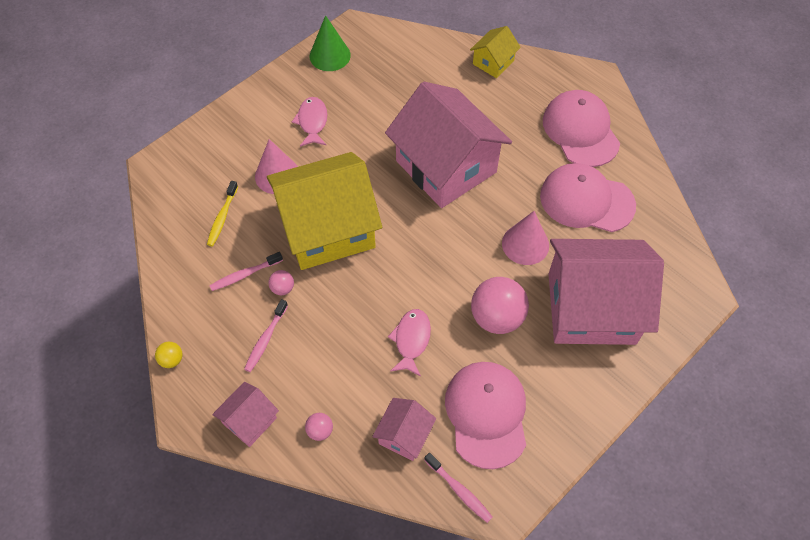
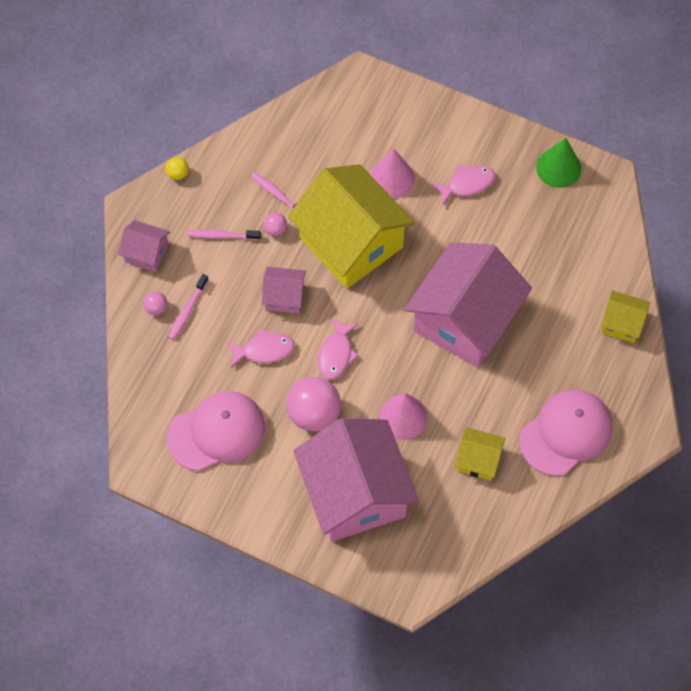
camera: 70 degrees right, 5 degrees up
(222, 217) = (327, 153): yellow toothbrush -> none
(404, 435) = (174, 373): pink house -> pink house (284, 297)
(440, 278) = (336, 354): none -> pink fish
(459, 490) = (142, 430): pink toothbrush -> pink toothbrush (187, 310)
(586, 200) = (478, 460): pink cap -> yellow house

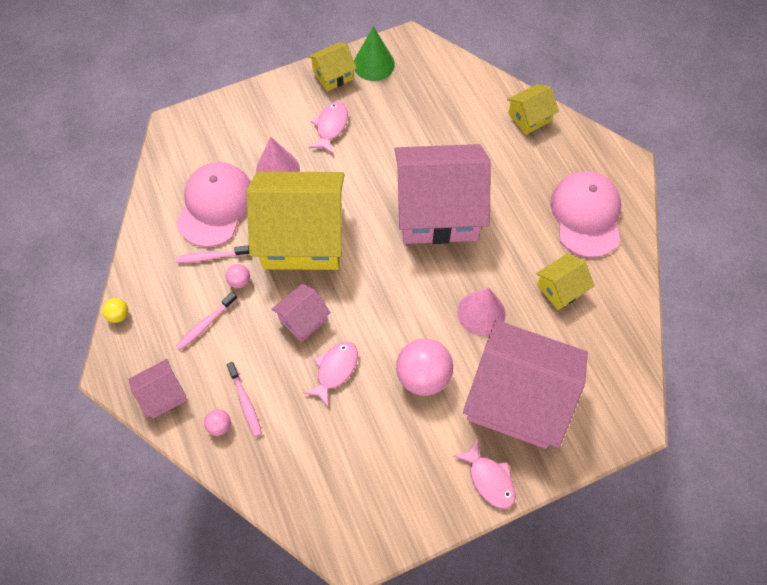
camera: 50 degrees left, 0 degrees up
(216, 432) = (374, 464): pink cap -> pink cap (215, 205)
(336, 354) = (386, 319): pink fish -> pink fish (489, 479)
(465, 320) = (438, 210): pink house -> pink house turned 75 degrees counterclockwise
(518, 147) = (333, 75): none -> yellow house

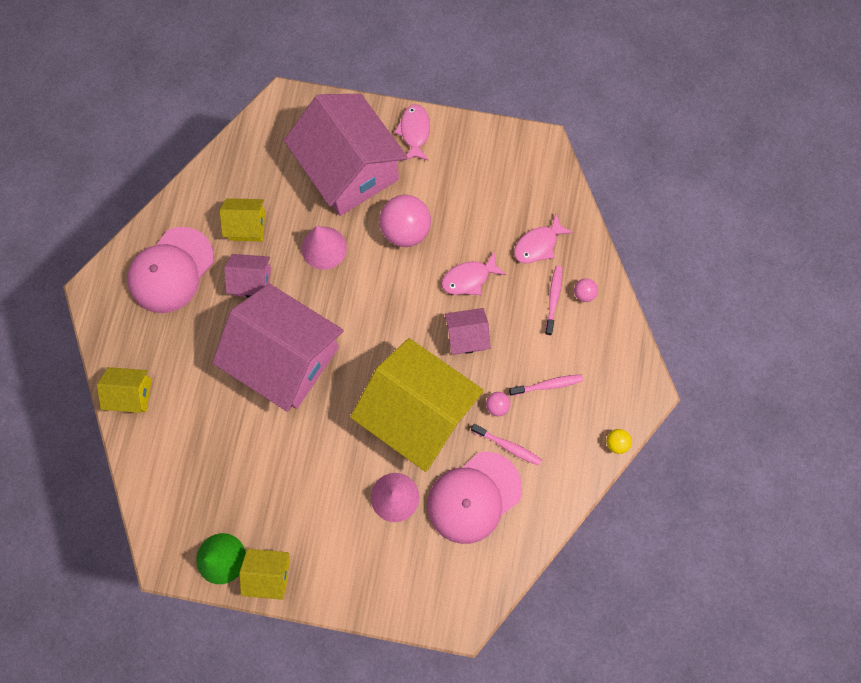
camera: 145 degrees left, 10 degrees up
(163, 394) = (614, 347): pink house -> pink house (252, 281)
(330, 127) = (315, 511): pink fish -> pink fish (538, 244)

